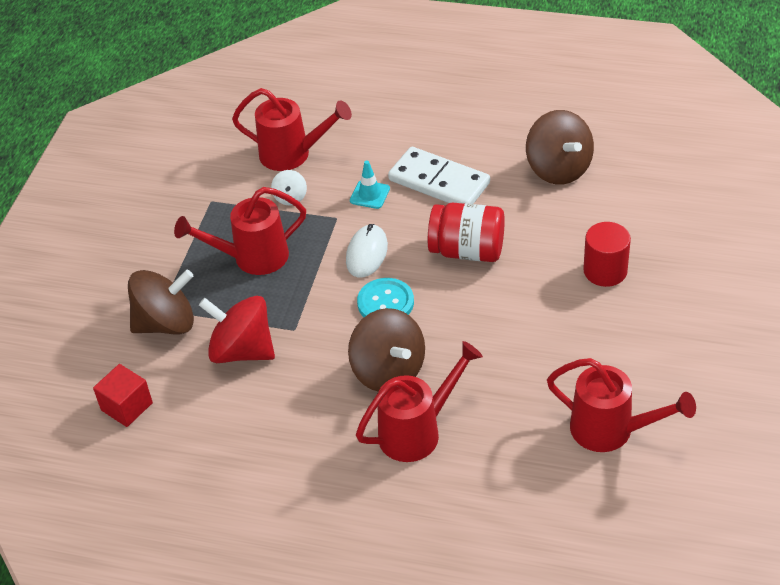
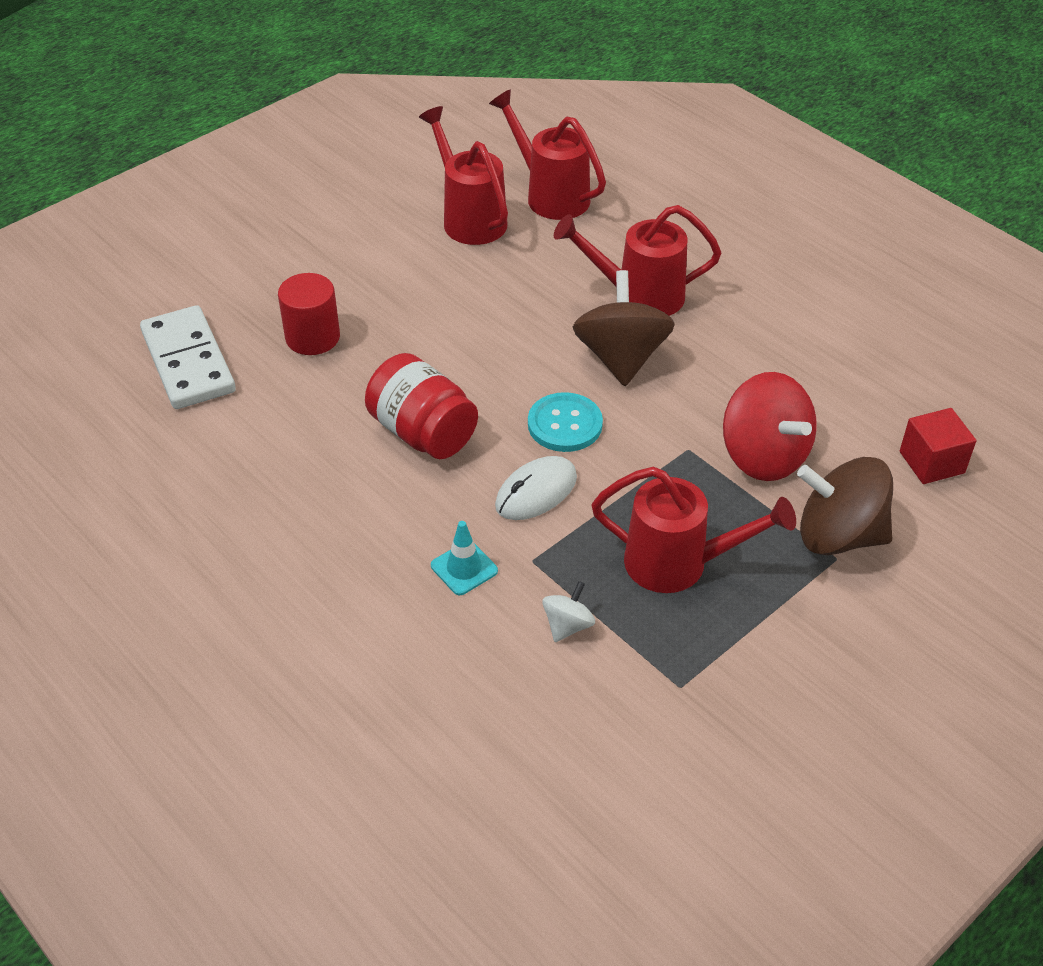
camera: 150 degrees left, 0 degrees up
(292, 154) = (511, 698): red watering can -> red watering can (551, 195)
(439, 182) = (365, 536): white domino -> white domino (188, 362)
(558, 169) = (216, 471): brown spinning top -> none

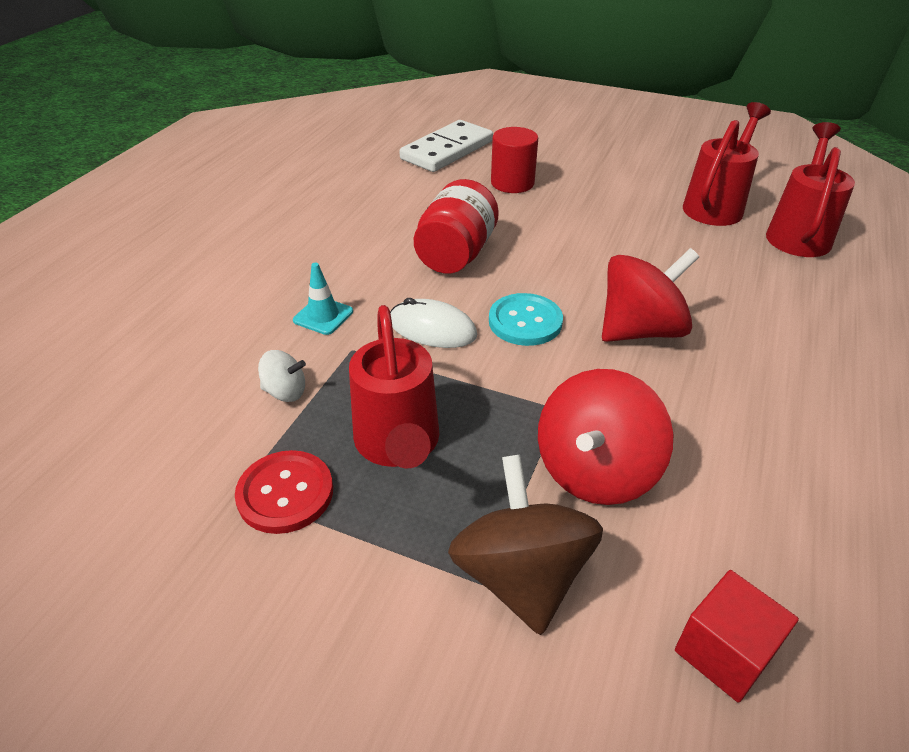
camera: 65 degrees right, 5 degrees down
(621, 357) = (640, 330): brown spinning top -> red spinning top
(639, 296) = (734, 318): red watering can -> none
(698, 653) = (285, 493): none -> red button

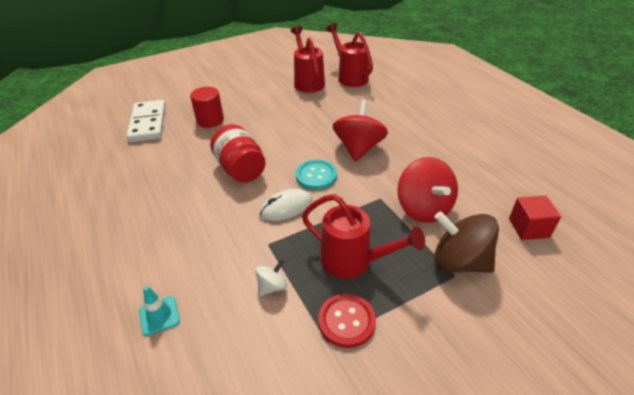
camera: 50 degrees left, 0 degrees up
(323, 316) = (228, 242): turquoise traffic cone -> turquoise traffic cone (159, 315)

